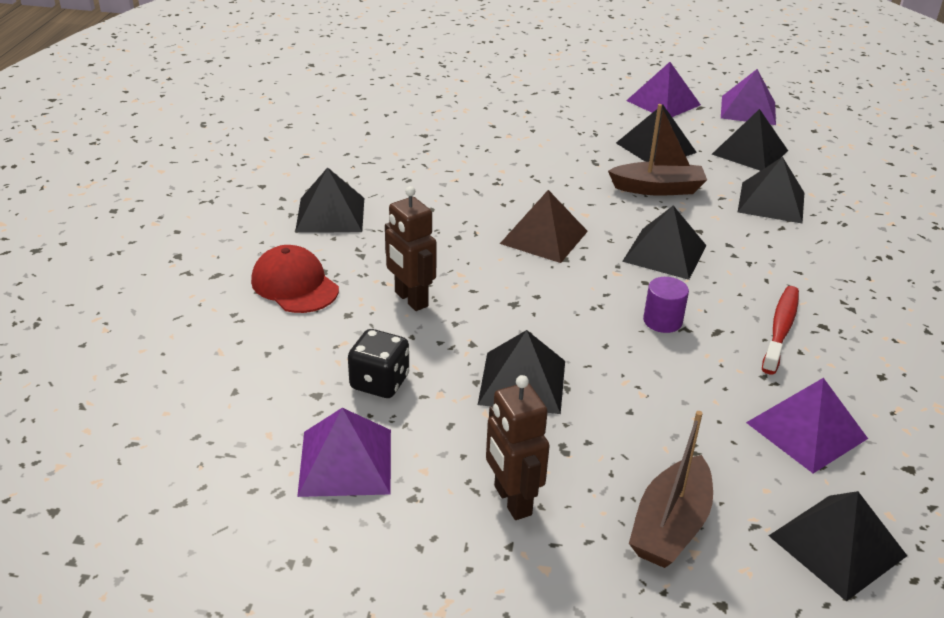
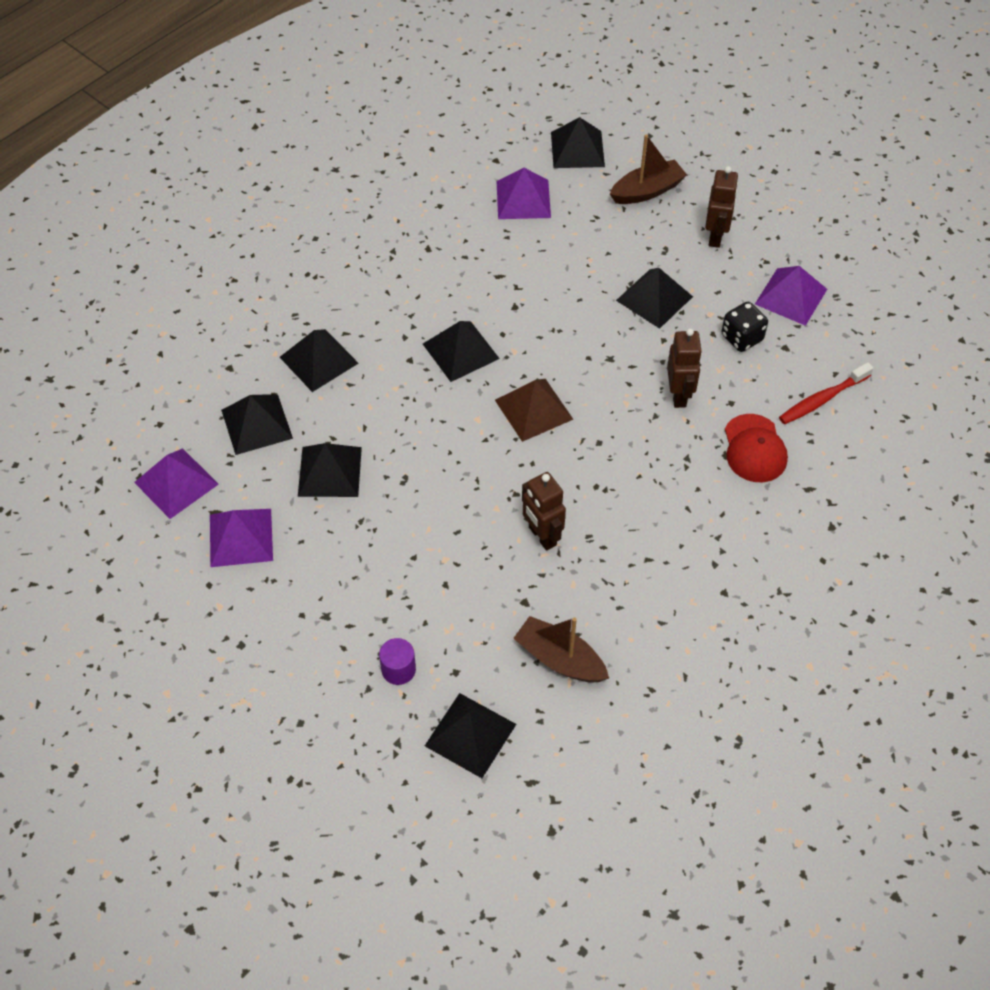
camera: 145 degrees left, 20 degrees up
(330, 214) = (685, 519): black pyramid -> black pyramid (470, 735)
(447, 167) = (542, 536): none -> brown robot
(657, 189) = (389, 418): brown boat -> brown boat (560, 659)
(662, 321) = (525, 298): purple cylinder -> purple cylinder (398, 669)
(781, 329) = (457, 258): red toothbrush -> red toothbrush (822, 399)

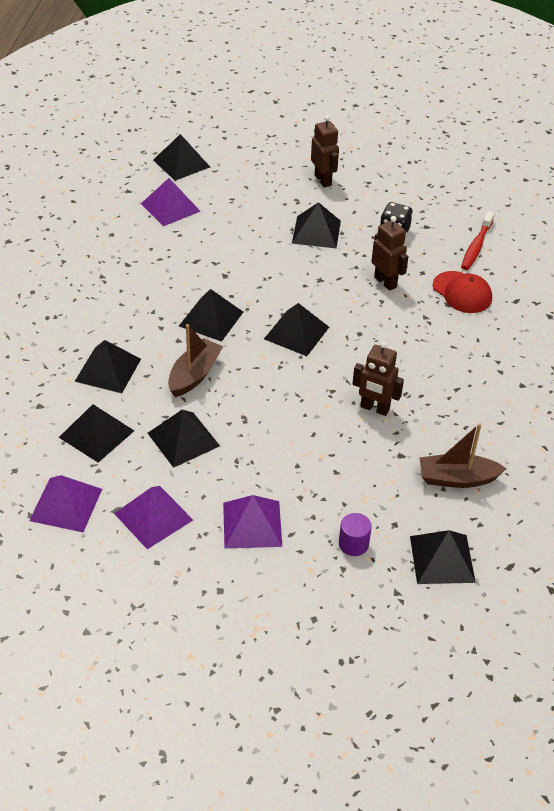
camera: 35 degrees left, 10 degrees down
(533, 409) = (296, 333): brown pyramid -> black pyramid
(647, 191) = (253, 170): brown boat -> brown boat (194, 375)
(791, 296) = (402, 196): purple pyramid -> purple pyramid (252, 524)

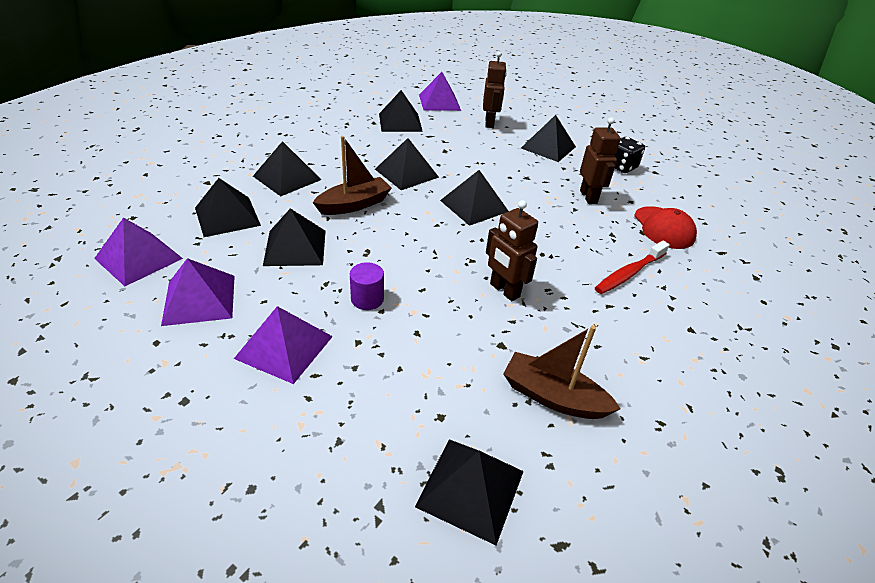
camera: 25 degrees right, 5 degrees down
(181, 163) = (471, 83): black pyramid -> black pyramid (400, 122)
(323, 180) = (578, 120): brown robot -> brown robot (489, 123)
(353, 544) = (374, 417): purple cylinder -> purple cylinder (367, 299)
(476, 246) = (699, 199): red toothbrush -> red toothbrush (629, 273)

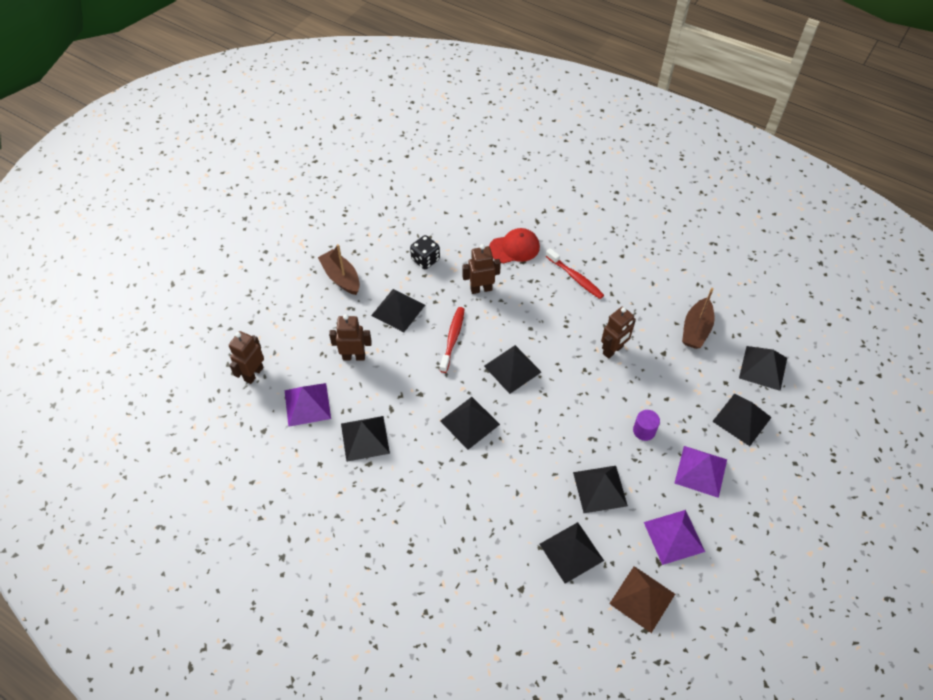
camera: 90 degrees left, 15 degrees up
(138, 258) = (642, 599): purple pyramid -> brown pyramid
(287, 178) = (499, 521): black pyramid -> black pyramid (742, 419)
(354, 205) = (531, 457): brown boat -> brown boat (341, 277)
(471, 85) = (253, 374): none -> brown robot
(514, 173) = (453, 338): none -> red toothbrush

